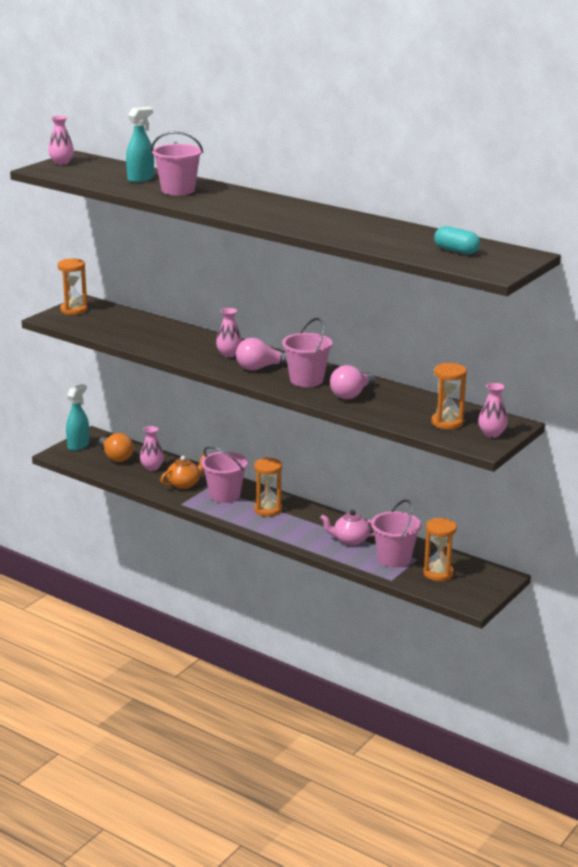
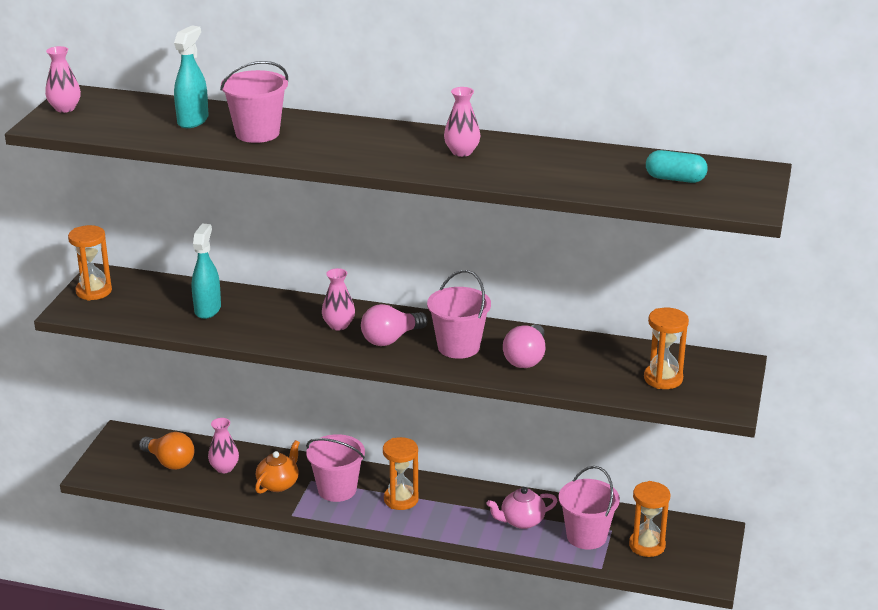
camera: 20 degrees left, 5 degrees up
(78, 445) = (111, 454): turquoise spray bottle -> turquoise spray bottle (207, 309)
(491, 434) = (723, 385): pink vase -> pink vase (462, 152)

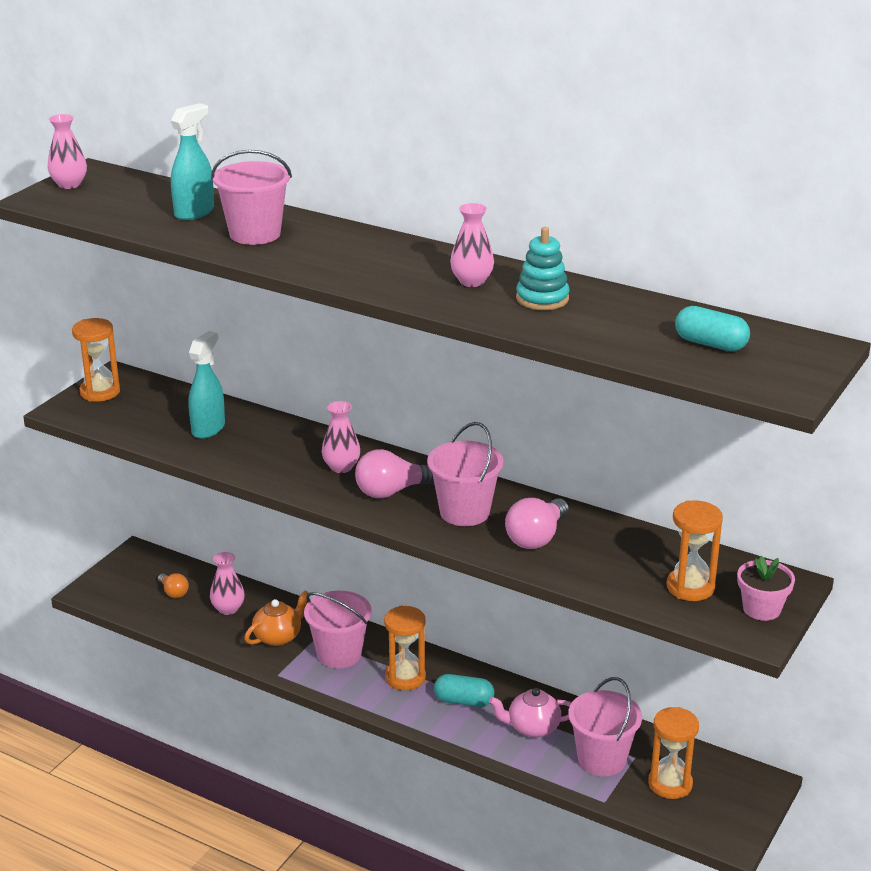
camera: 15 degrees right, 0 degrees up
(169, 462) = (173, 592): orange light bulb -> orange light bulb, size x0.59
(457, 510) = (463, 701): none -> turquoise capsule
(526, 159) = (542, 299): none -> turquoise stacking toy
(724, 387) = (761, 609): none -> pink flower pot

